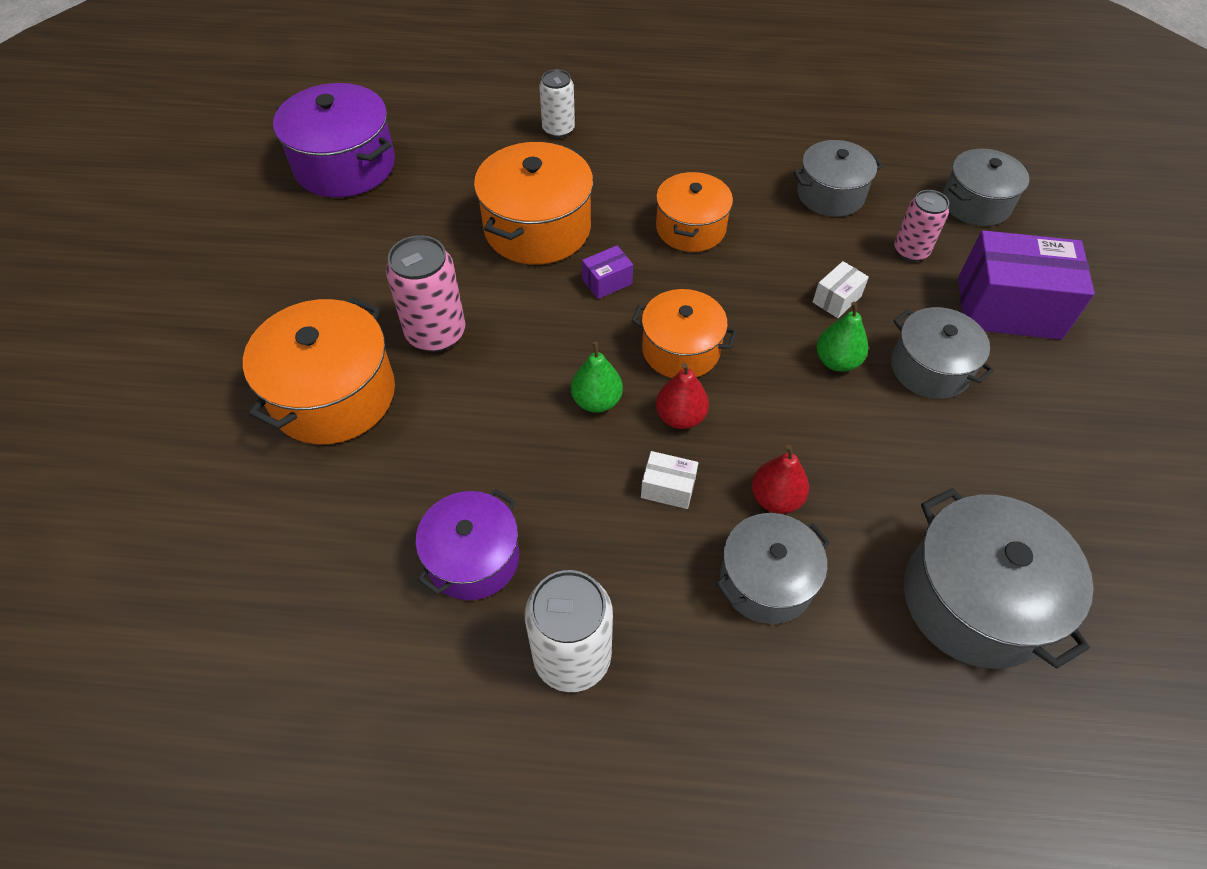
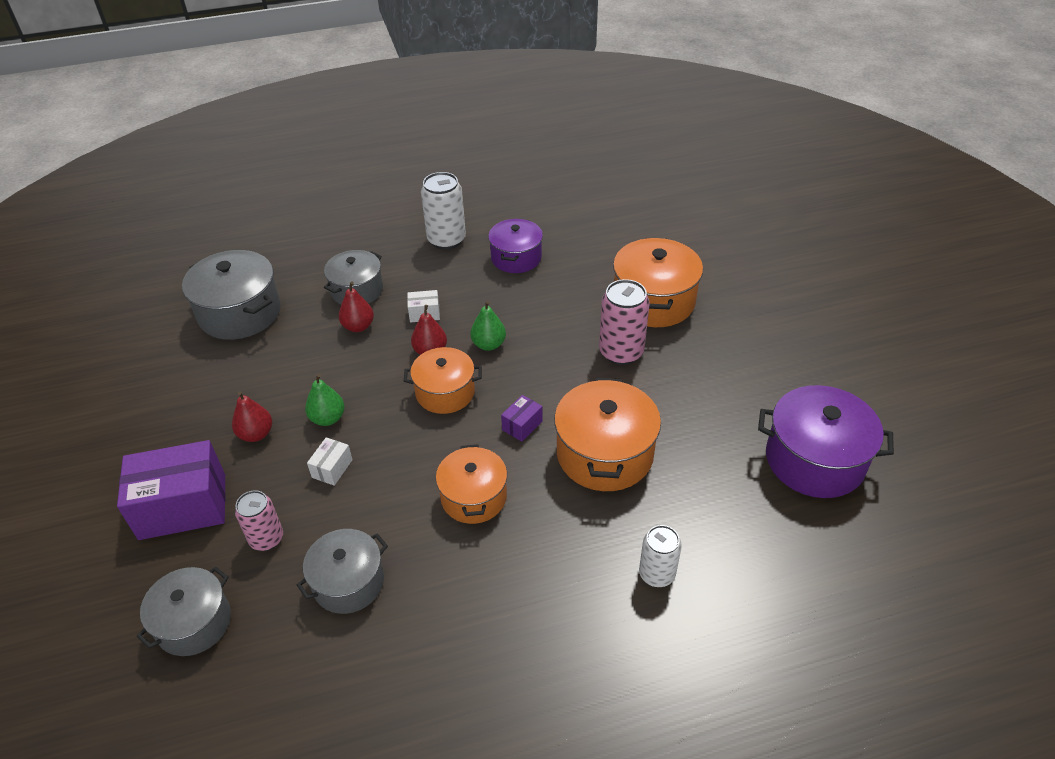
camera: 160 degrees right, 10 degrees down
(930, 368) = (256, 434): grey pot -> red pear

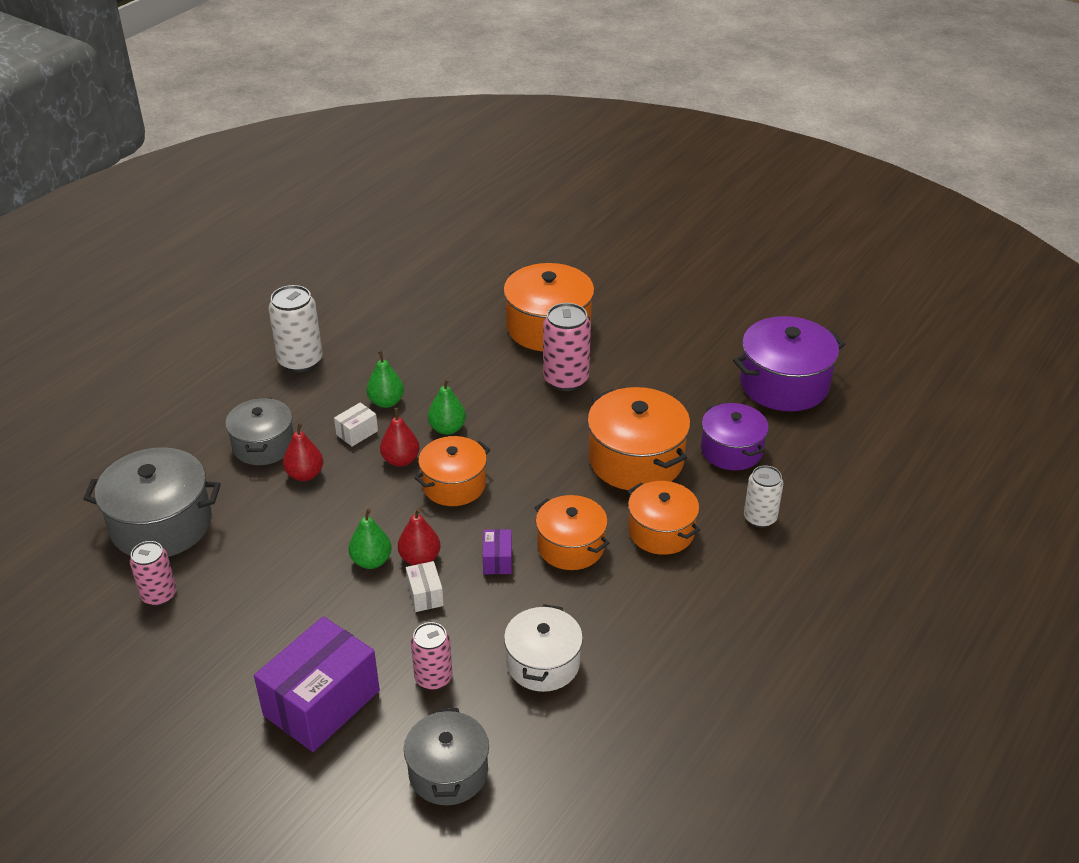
camera: 40 degrees left, 5 degrees down
(185, 362) = (159, 595): none -> pink can
(256, 434) = (317, 610): red pear -> red pear (420, 558)
(348, 582) = (543, 663): grey pot -> white pot
(469, 300) = (386, 402): none -> green pear
(516, 258) = (388, 346): purple pot -> purple pot (731, 450)
(522, 425) = (549, 474): purple box -> purple box (497, 560)
(558, 531) = (661, 531): none -> orange pot

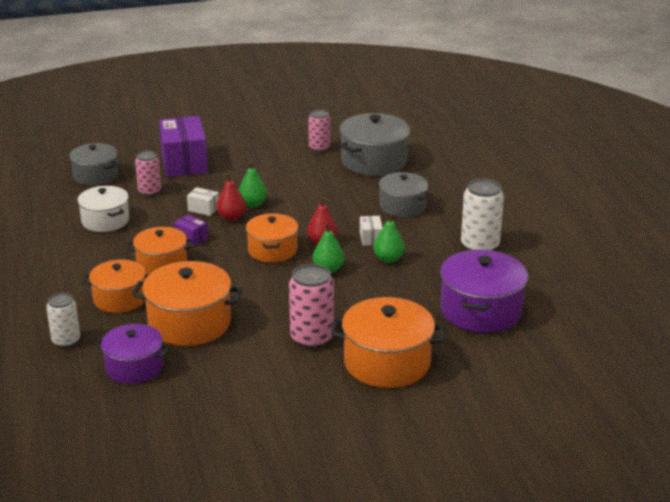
camera: 130 degrees right, 10 degrees down
(305, 474) = (355, 210): red pear -> none
(784, 384) = (154, 439): purple pot -> purple pot (481, 310)

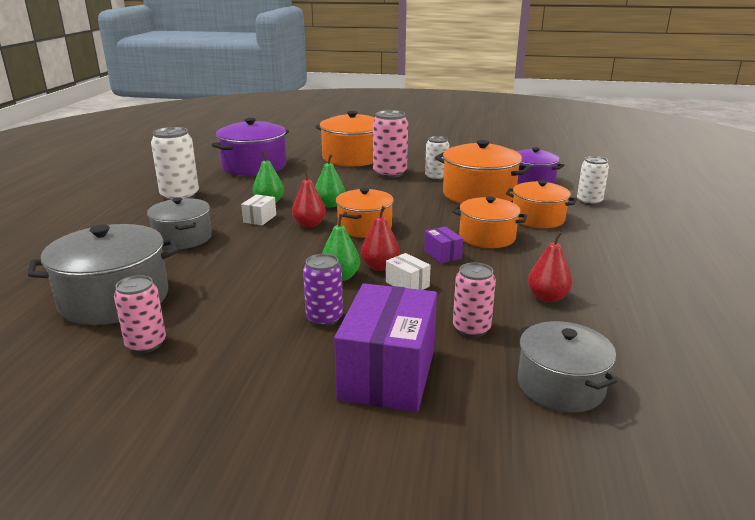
camera: 155 degrees left, 5 degrees down
(105, 221) = (547, 297): white pot -> red pear
(239, 178) = (324, 318): none -> purple can
(252, 344) = (436, 177): none -> white can

